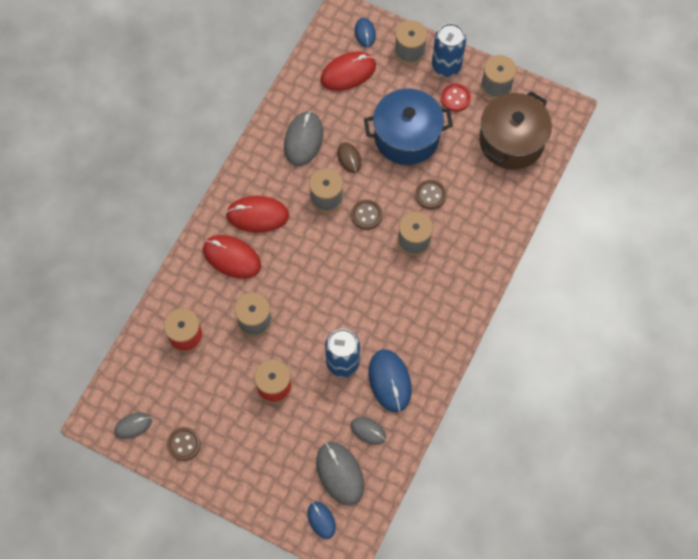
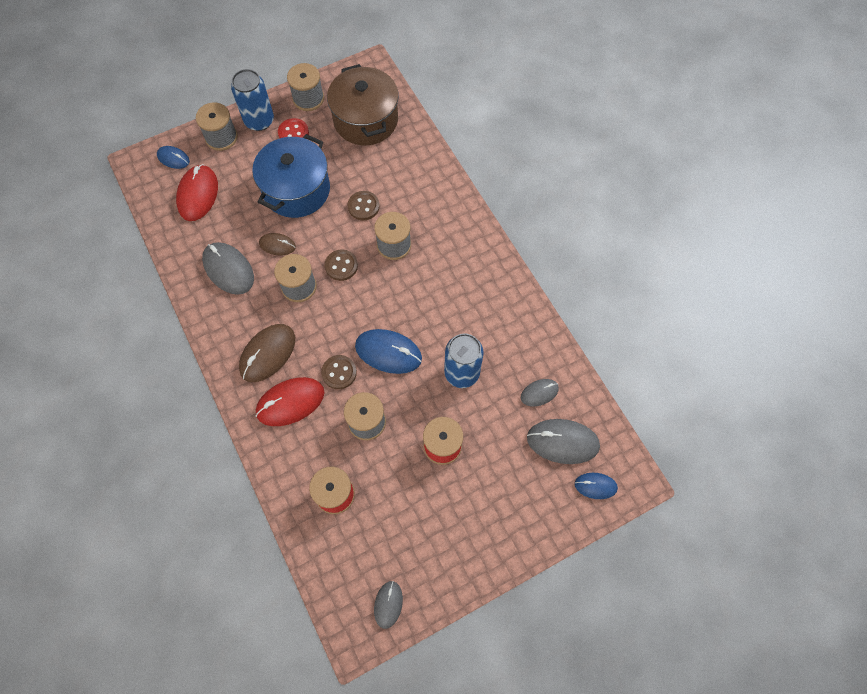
camera: 55 degrees left, 0 degrees up
(184, 444) = (441, 565): brown button -> brown button (339, 372)
(257, 215) = (267, 354): red mouse -> brown mouse
(389, 381) = (506, 346): blue mouse -> blue mouse (388, 352)

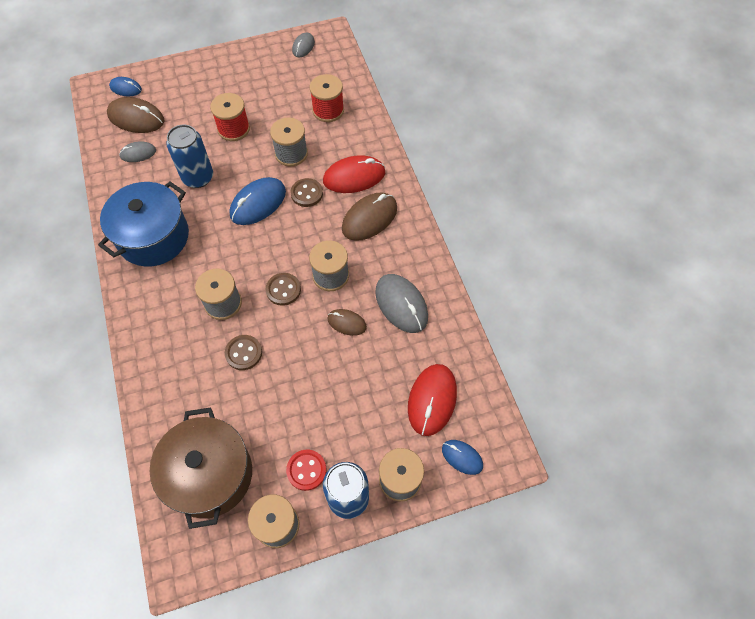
camera: 170 degrees left, 5 degrees down
(296, 190) = (315, 387): blue pot -> blue pot (153, 237)
(388, 352) = (258, 203): blue mouse -> blue mouse turned 75 degrees counterclockwise
(562, 442) = (136, 118): grey mouse -> brown mouse

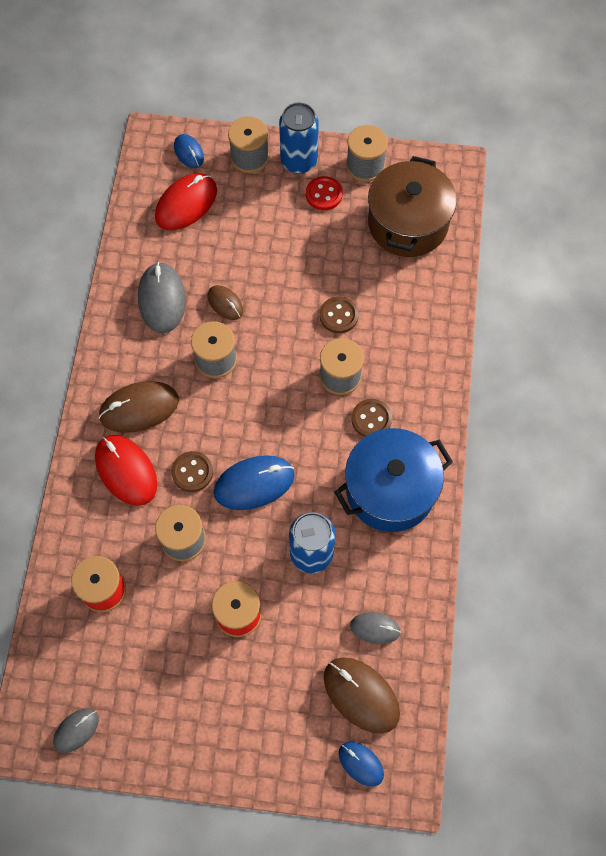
camera: 155 degrees left, 5 degrees up
(283, 290) = (272, 364): brown button -> brown button (371, 419)
(354, 177) = (126, 471): red mouse -> red mouse turned 45 degrees clockwise

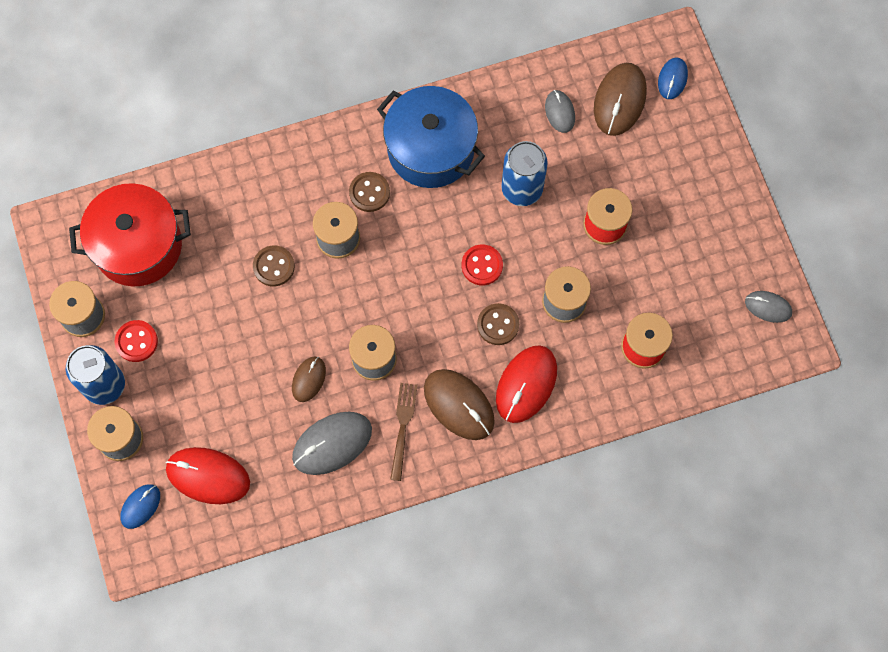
camera: 115 degrees left, 5 degrees up
(145, 357) = (403, 427): none -> brown fork
(254, 484) = (482, 265): blue mouse -> red button
(408, 223) = (138, 245): brown pot -> red pot

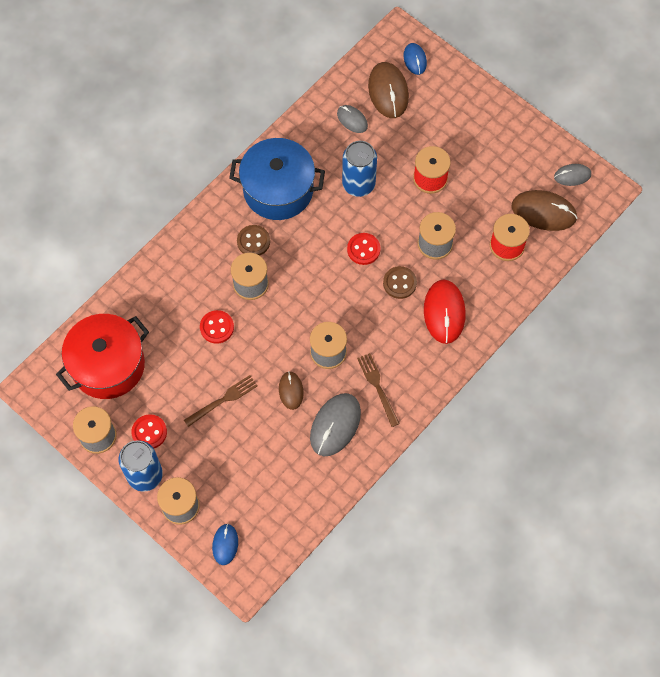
camera: 30 degrees left, 5 degrees down
(208, 476) = (261, 496): red mouse -> none
(233, 349) = (223, 400): none -> brown fork
(274, 266) = (217, 327): brown button -> red button
(459, 405) = (407, 351): brown mouse -> brown mouse (543, 212)

